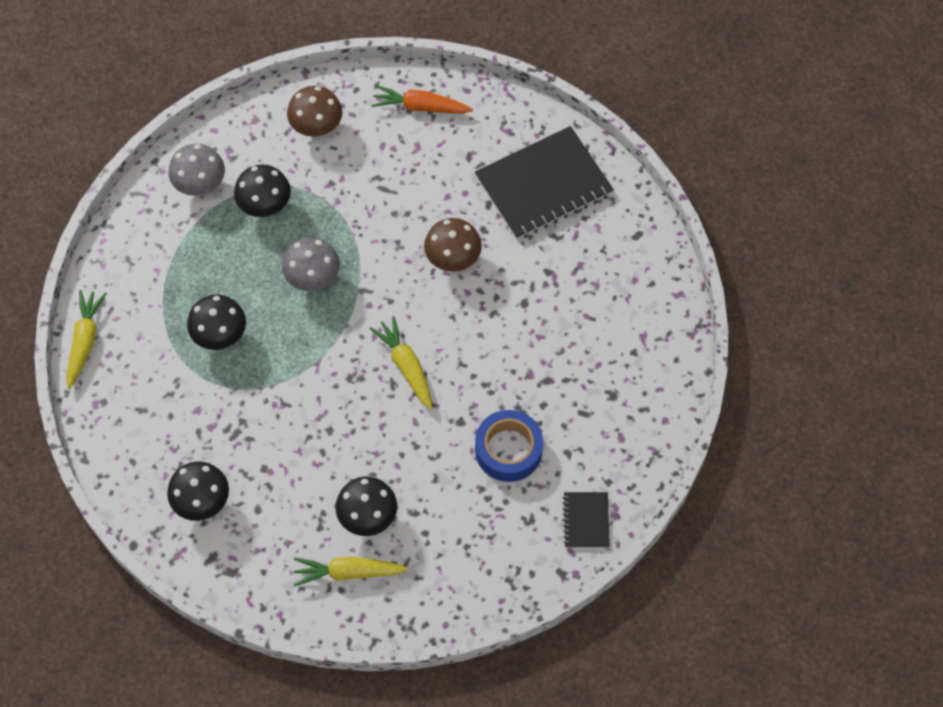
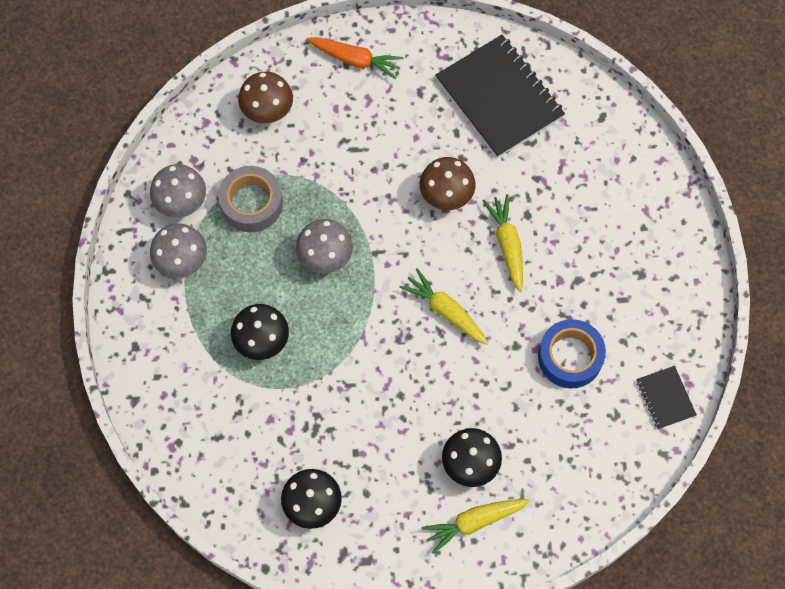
camera: 20 degrees left, 5 degrees up
(85, 341) = (135, 390): yellow carrot -> yellow carrot (507, 244)
(178, 239) = (182, 262): none -> grey mushroom
(265, 207) = (251, 203): black mushroom -> grey tape
(420, 107) = (355, 60): orange carrot -> orange carrot turned 150 degrees counterclockwise
(543, 185) = (499, 98): black notebook -> black notebook turned 75 degrees counterclockwise

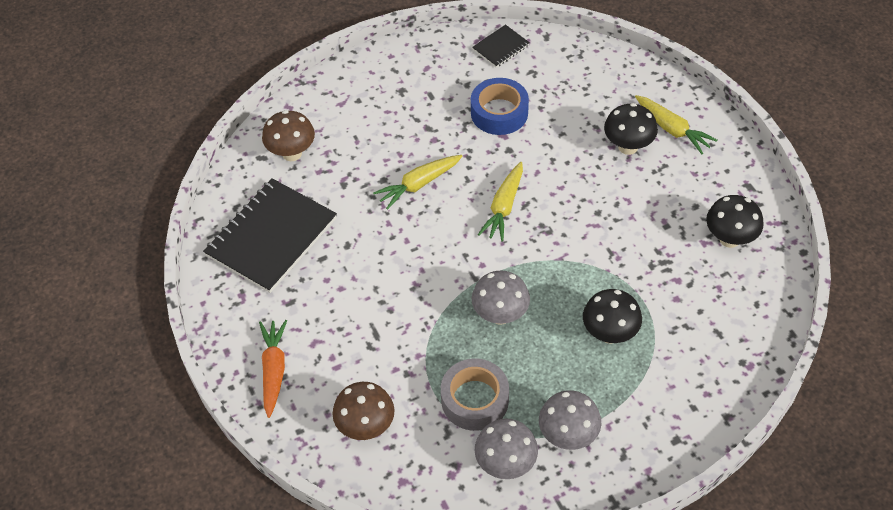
camera: 110 degrees left, 15 degrees down
(446, 196) = (392, 244): brown mushroom -> brown mushroom (292, 153)

